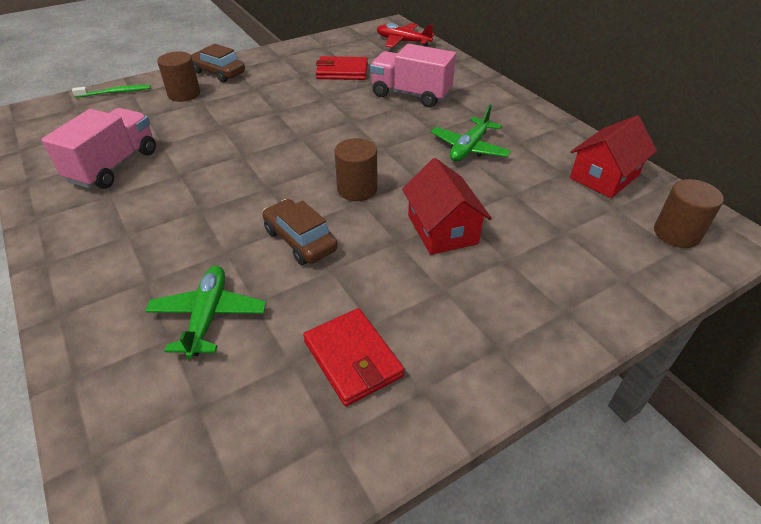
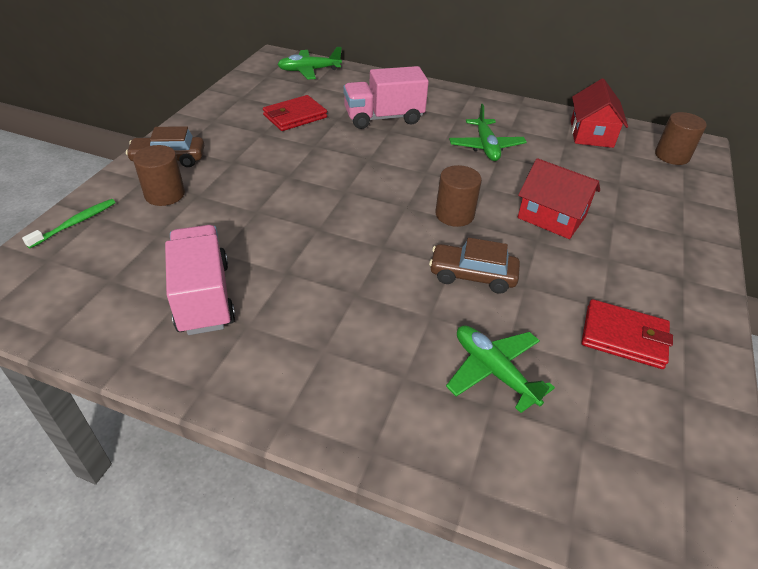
camera: 40 degrees left, 0 degrees up
(403, 41) = (309, 70): red plane -> green plane

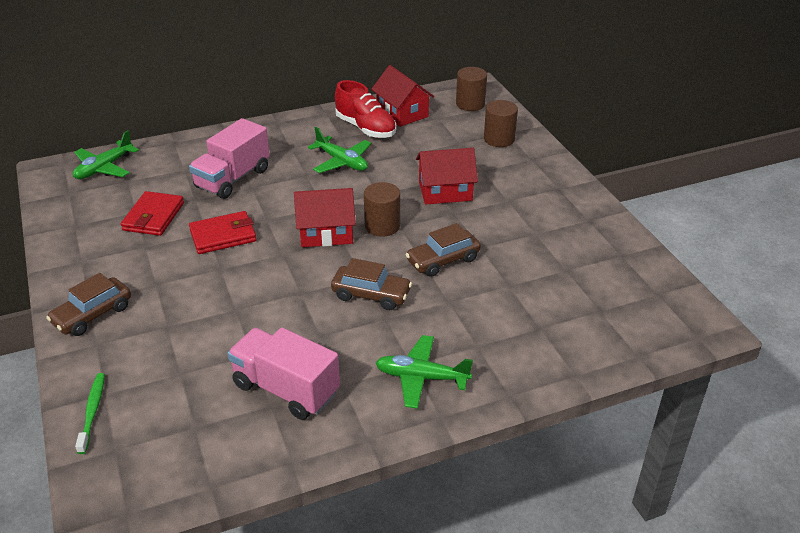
camera: 40 degrees left, 5 degrees down
(165, 194) = (137, 343): brown cylinder -> brown cylinder (499, 139)
(370, 265) = (371, 295): none -> brown car
(400, 194) = (326, 232): none -> red house
(494, 371) = (521, 308): green plane -> green plane (421, 377)
(541, 131) = (365, 128): none -> red shoe
(623, 337) = (564, 243): red wallet -> red wallet (223, 236)

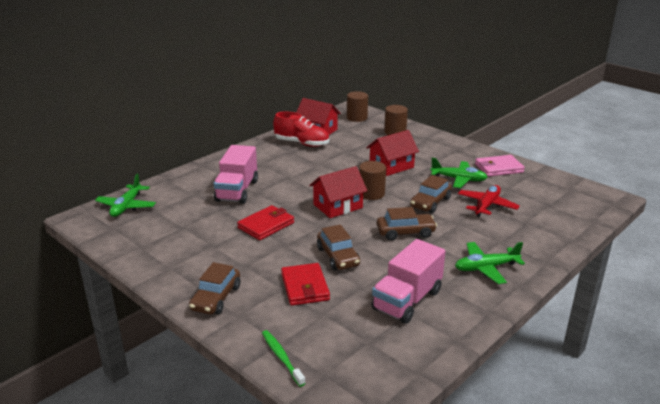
camera: 25 degrees left, 10 degrees down
(153, 216) = (200, 226): red wallet -> red wallet (305, 287)
(263, 304) = (338, 257): none -> brown car
(286, 389) = (407, 300): pink truck -> pink truck turned 60 degrees counterclockwise
(342, 162) = (305, 165): green plane -> green plane (458, 179)
(512, 286) = (487, 206): none -> red plane
(587, 232) = (498, 168): none -> pink wallet

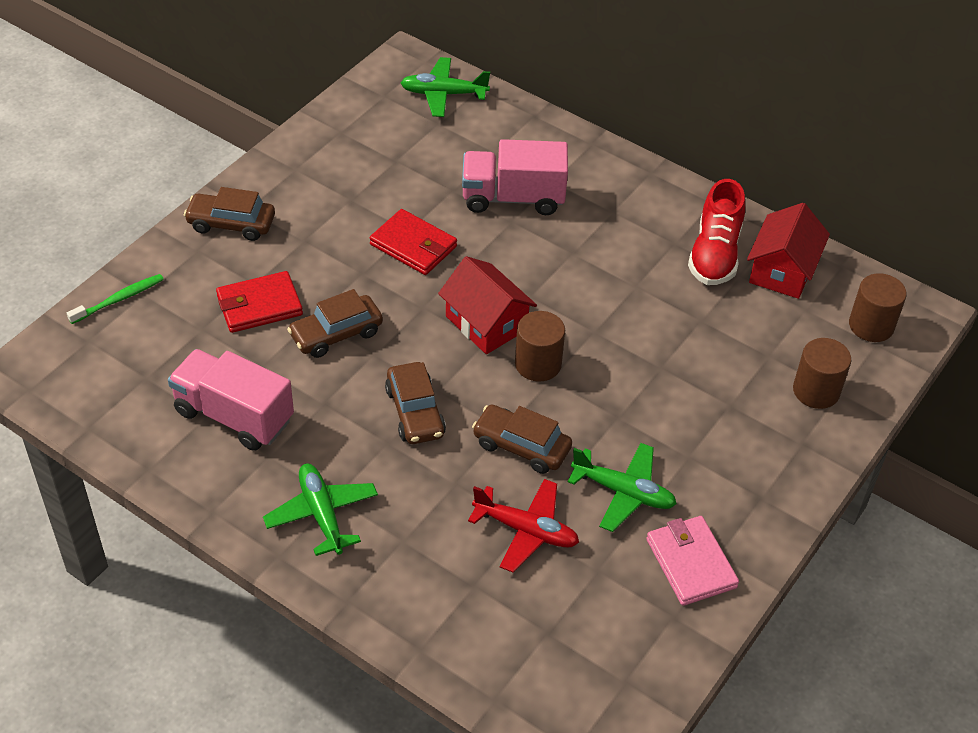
camera: 80 degrees right, 20 degrees up
(391, 166) = (653, 389): red house -> none
(458, 179) = (623, 492): green plane -> green plane turned 75 degrees counterclockwise

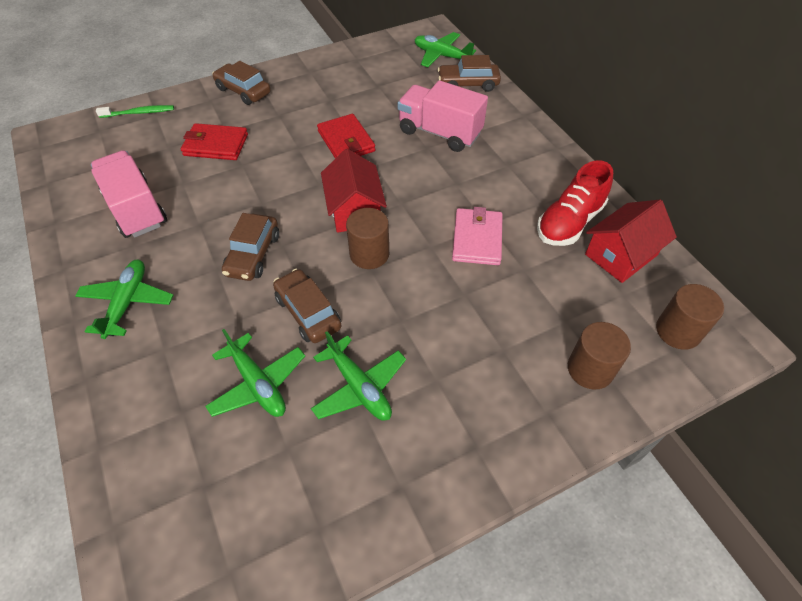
camera: 30 degrees right, 5 degrees up
(336, 334) = (247, 180): brown car -> brown car (468, 84)
(526, 530) = (258, 384): red plane -> green plane
(691, 563) = (370, 481): pink wallet -> pink wallet (477, 239)

